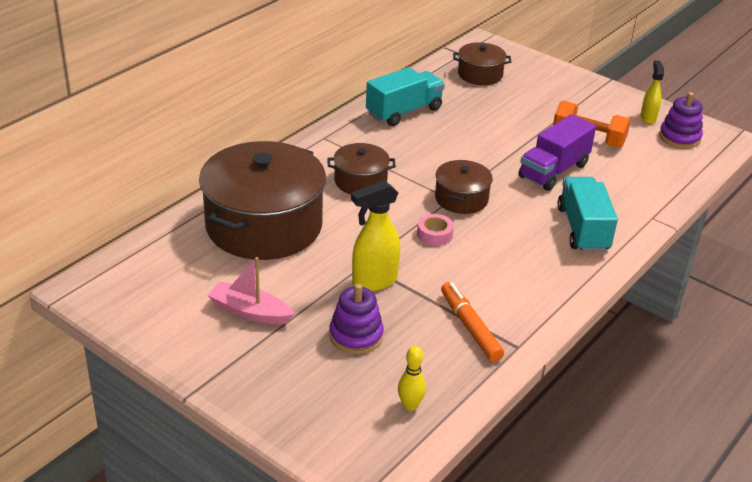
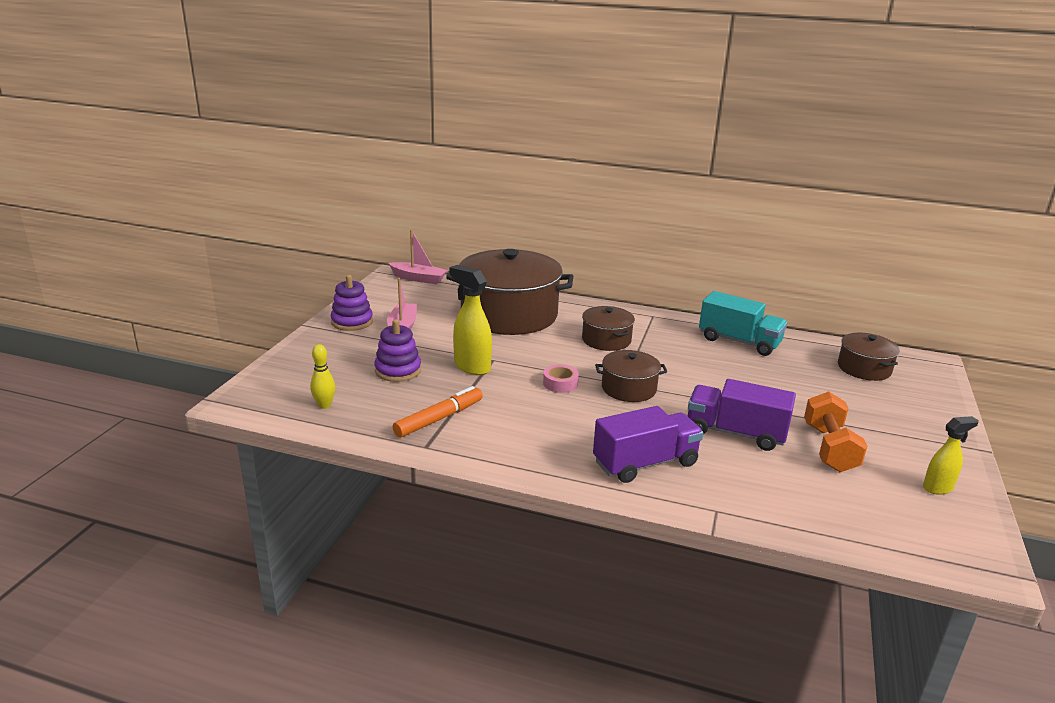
camera: 70 degrees right, 10 degrees down
(109, 269) = (418, 278): none -> pink boat
(583, 229) = (645, 463): turquoise truck -> purple truck
(679, 137) = (926, 518): purple stacking toy -> purple stacking toy (352, 322)

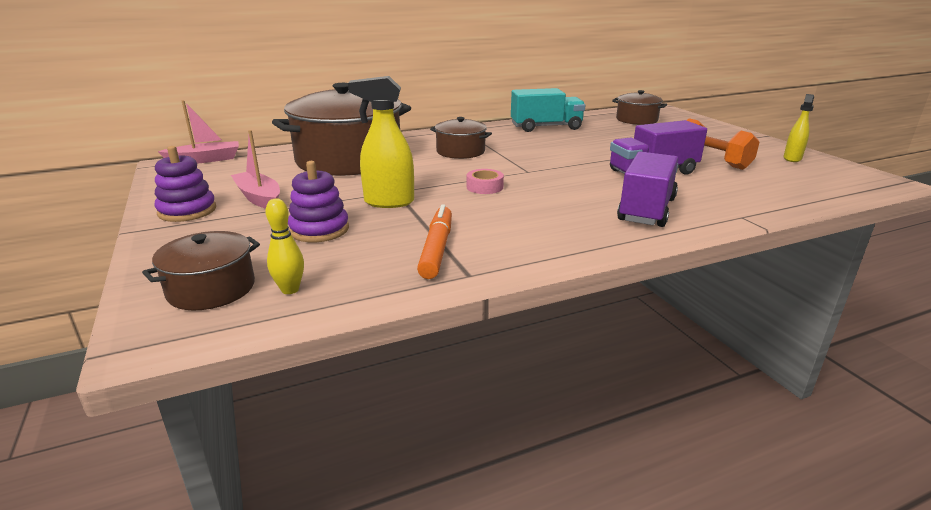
camera: 40 degrees left, 0 degrees up
(628, 388) = (538, 173): brown pot -> brown pot (211, 289)

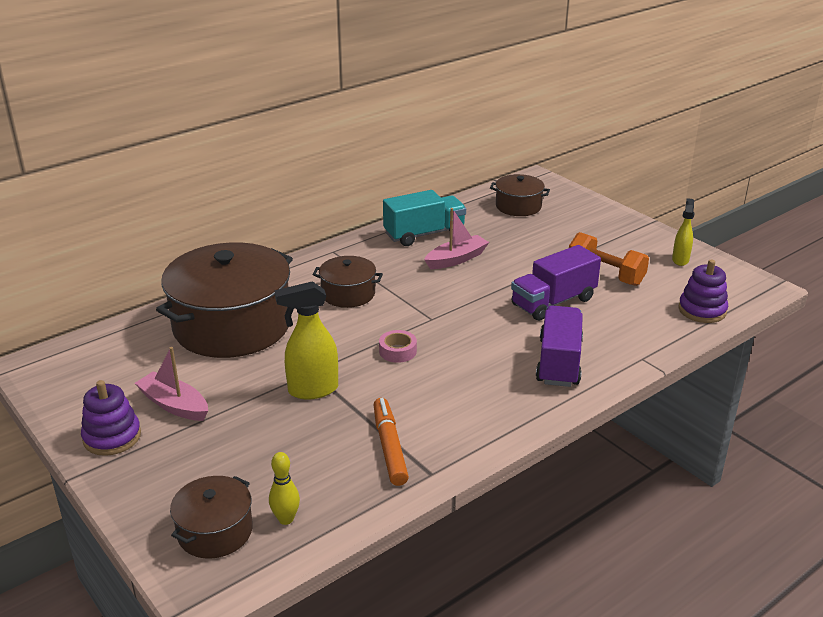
camera: 15 degrees left, 5 degrees up
(205, 160) = (65, 350): pink boat -> pink boat (456, 259)
(319, 230) = (266, 441): purple stacking toy -> purple stacking toy (702, 310)

